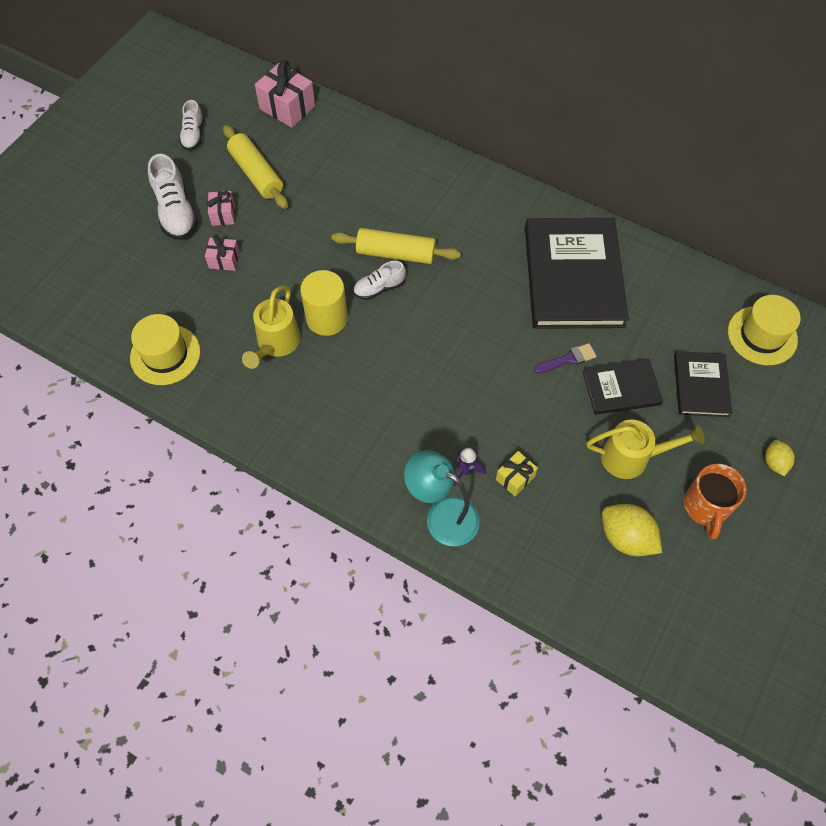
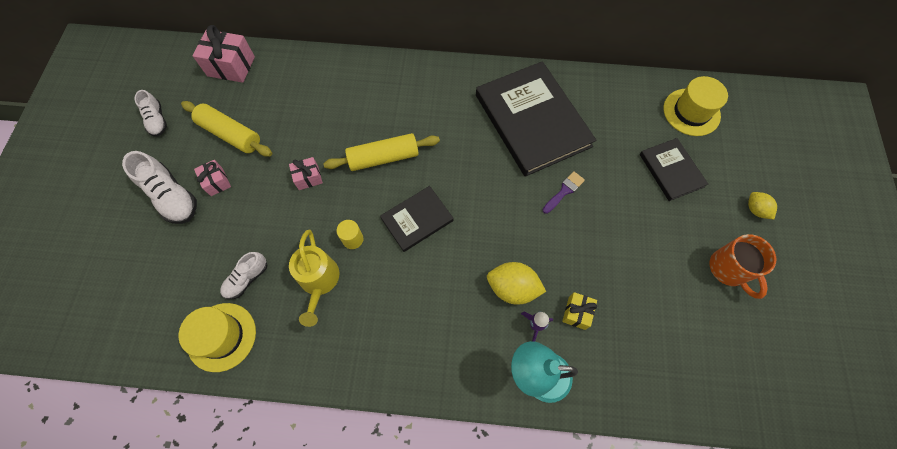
camera: 25 degrees left, 5 degrees up
(224, 260) = (237, 223): pink gift -> pink gift (308, 178)
(327, 318) = (353, 239): yellow cylinder -> yellow cylinder, size x0.55
(379, 288) = (384, 193): white shoe -> white shoe (247, 279)
(621, 388) = (616, 198): black book -> black book (417, 219)
(626, 538) = (686, 324): yellow lemon -> yellow lemon (512, 288)
(632, 457) = (654, 252): yellow watering can -> none

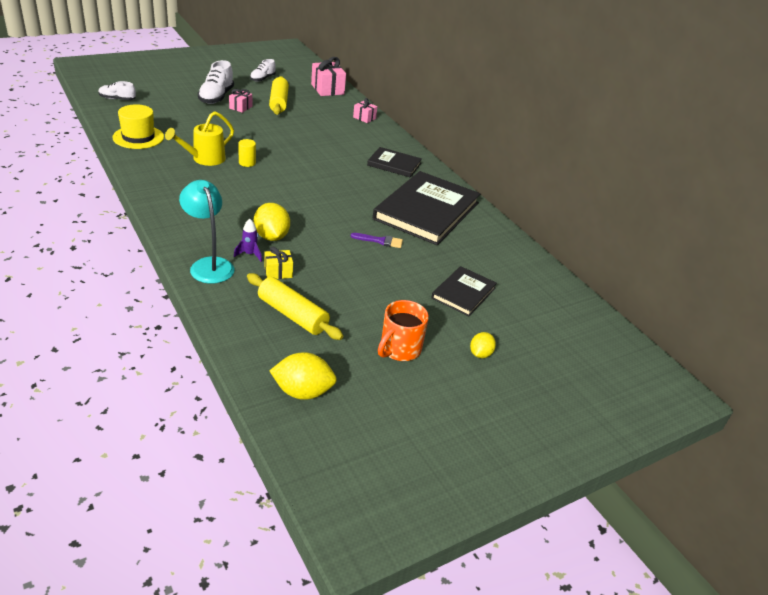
camera: 50 degrees right, 30 degrees down
(247, 279) = (184, 134): white shoe -> white shoe (117, 99)
(308, 178) = (276, 135): pink gift -> pink gift (364, 118)
(383, 158) = (322, 158): yellow rolling pin -> yellow rolling pin (292, 315)
(417, 219) = (287, 183): black book -> black book (394, 164)
(691, 112) = (538, 292): yellow hat -> none
(758, 381) = (303, 392): none -> yellow lemon

